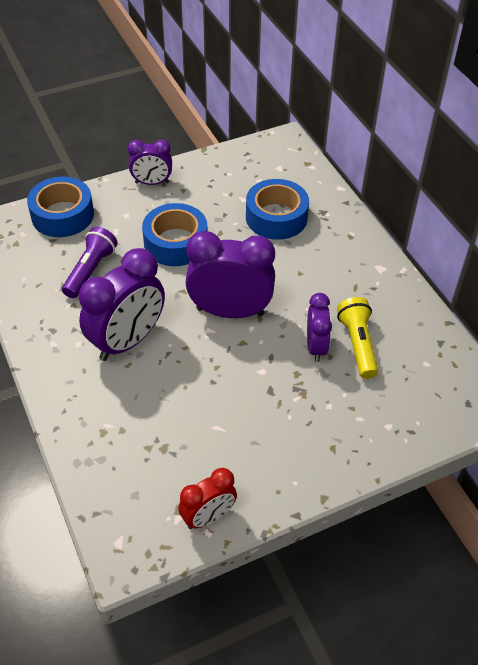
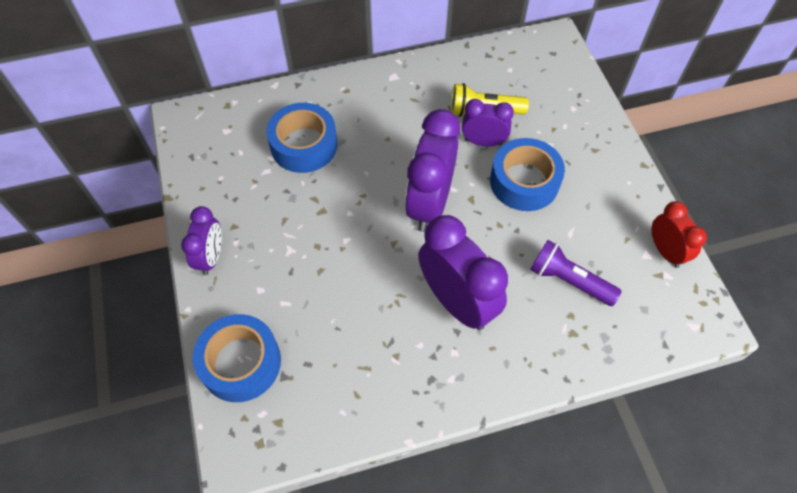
camera: 80 degrees left, 10 degrees up
(90, 270) = (345, 334): purple flashlight -> purple flashlight (568, 280)
(176, 243) = (320, 242): blue tape -> blue tape (524, 182)

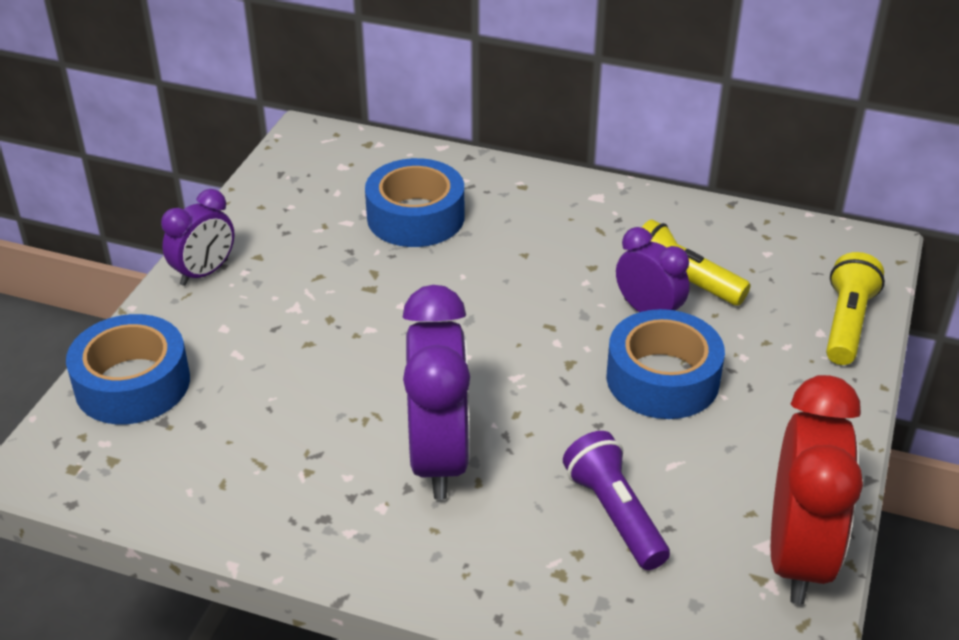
camera: 35 degrees right, 20 degrees down
(429, 204) = (509, 342): purple clock -> none
(581, 95) = (846, 323): none -> yellow flashlight
(665, 251) = (798, 556): red clock -> red clock, size x1.75

